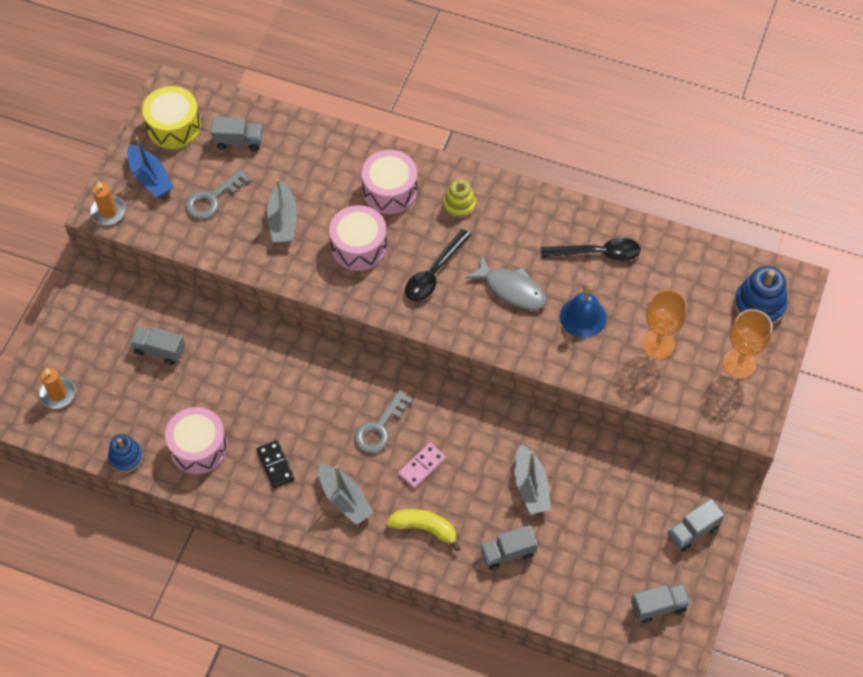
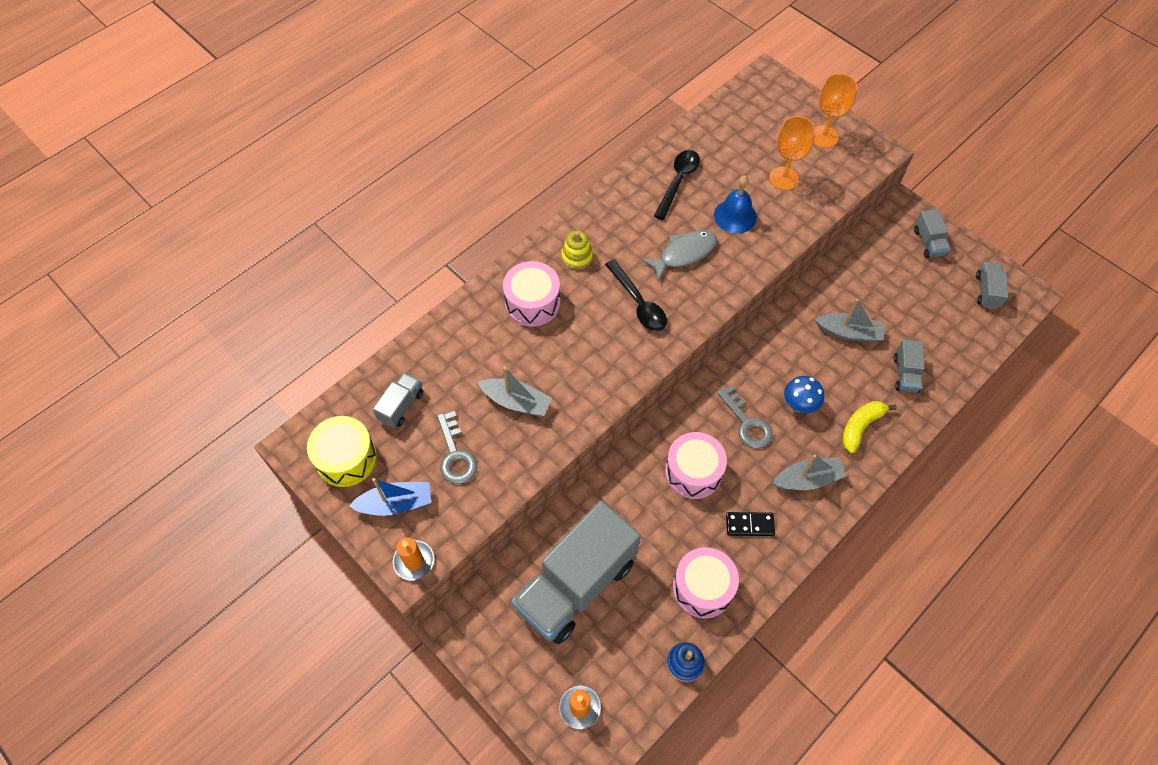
camera: 65 degrees left, 0 degrees up
(159, 350) = (576, 585): grey truck -> grey truck, size x2.35
(359, 246) = (579, 350): pink drum -> pink drum (693, 472)
(422, 466) = (799, 405): pink domino -> blue mushroom
(759, 305) = (776, 103): blue stacking toy -> none

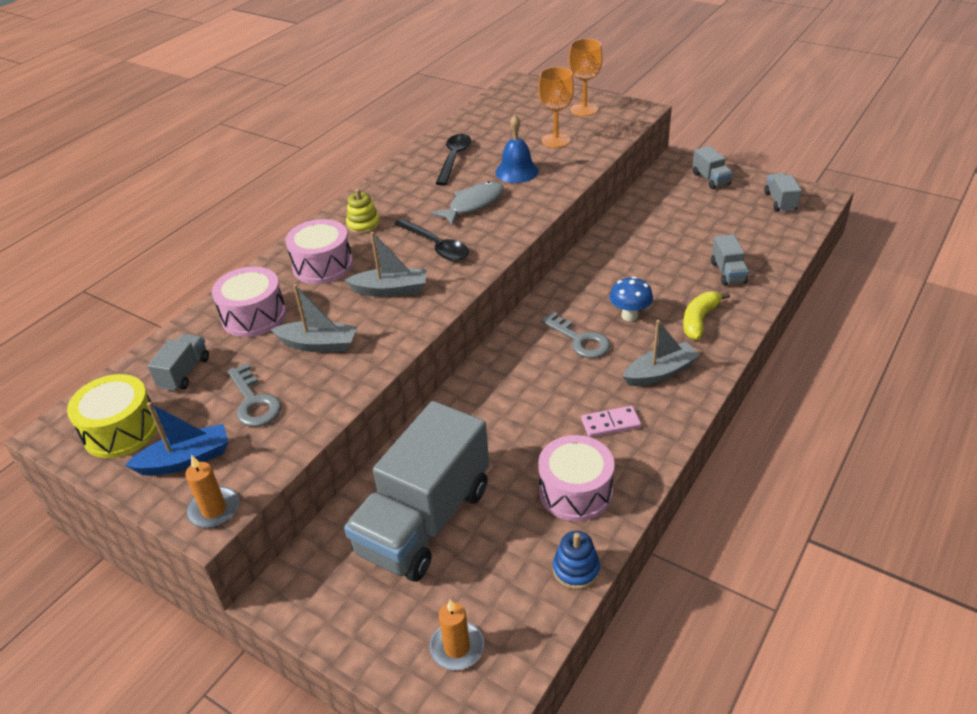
camera: 10 degrees left, 20 degrees down
(693, 472) = (534, 391): pink drum -> pink drum (254, 316)
(749, 524) = (610, 423): black domino -> pink domino
(849, 333) = (660, 253): grey boat -> grey boat (390, 290)

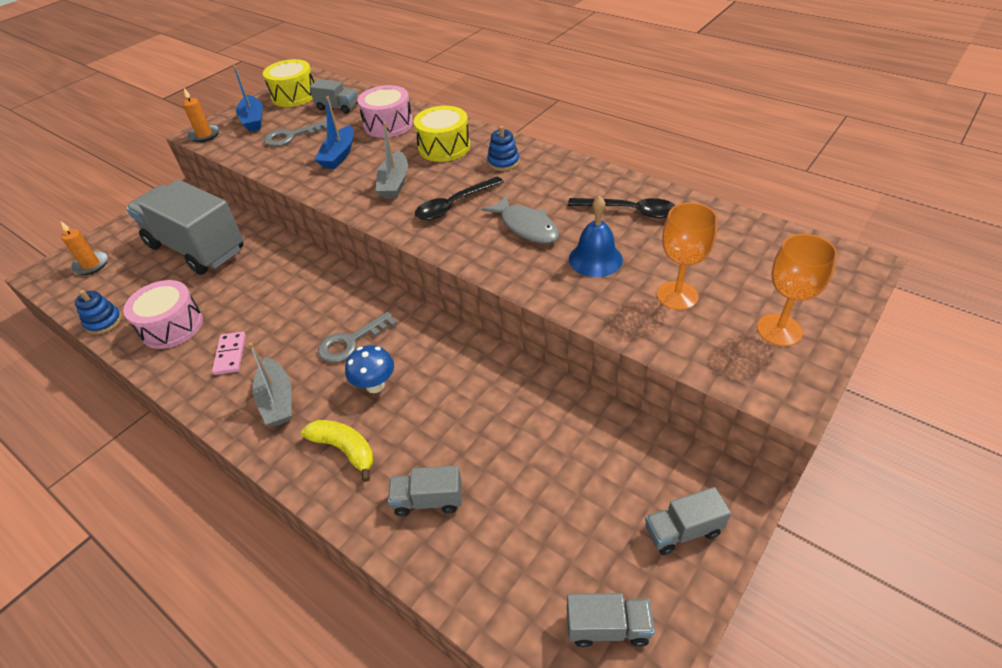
camera: 95 degrees right, 5 degrees up
(318, 344) = (339, 155): grey boat -> blue boat
(322, 265) = (444, 147): pink drum -> yellow drum
(363, 225) = (503, 162): yellow stacking toy -> blue stacking toy

